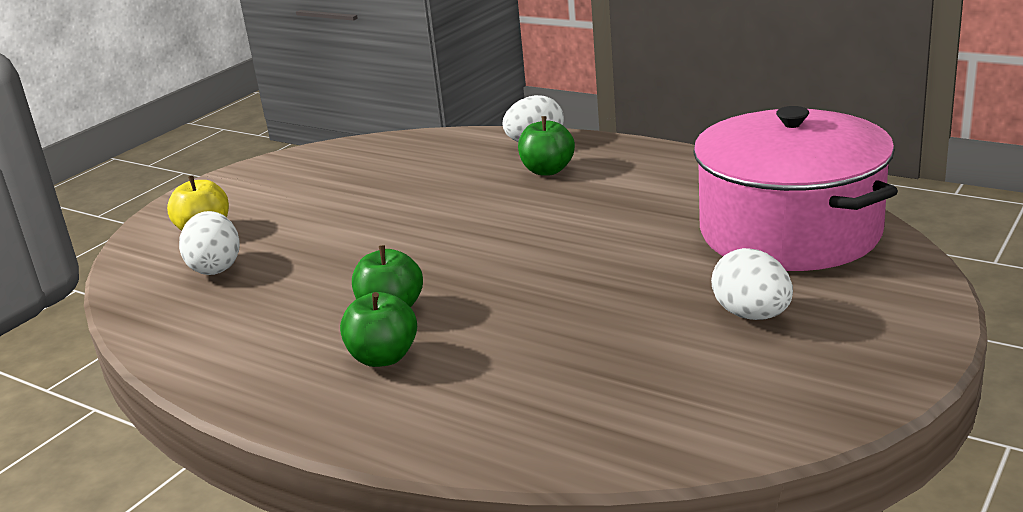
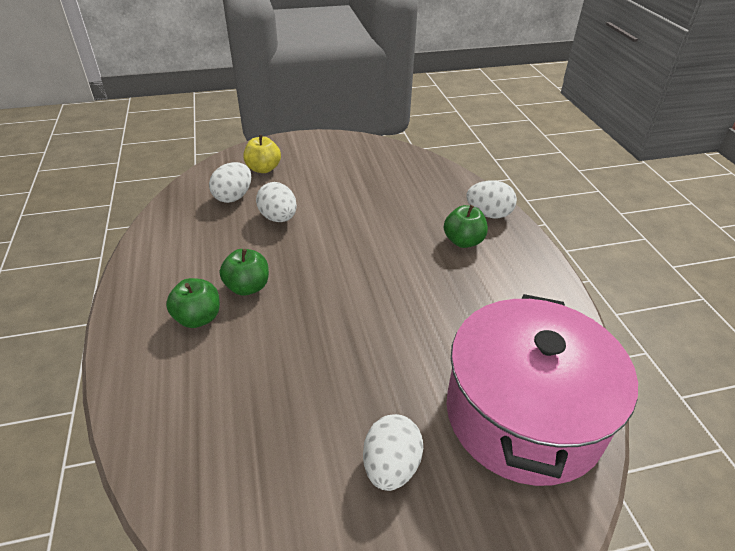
camera: 40 degrees right, 15 degrees up
(314, 253) = (278, 218): none -> white egg

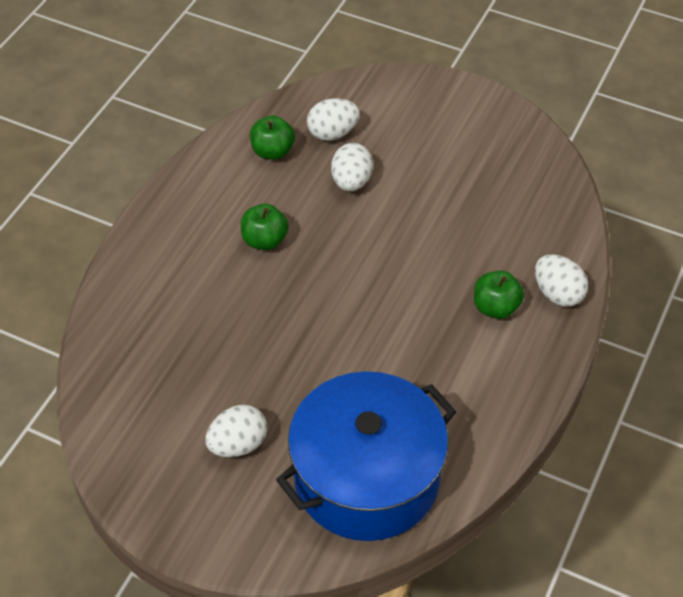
camera: 40 degrees right, 10 degrees up
(198, 318) = (206, 247): green apple -> green apple (272, 151)
(263, 169) = (390, 112): yellow apple -> none
(523, 414) = (366, 478): pink pot -> blue pot

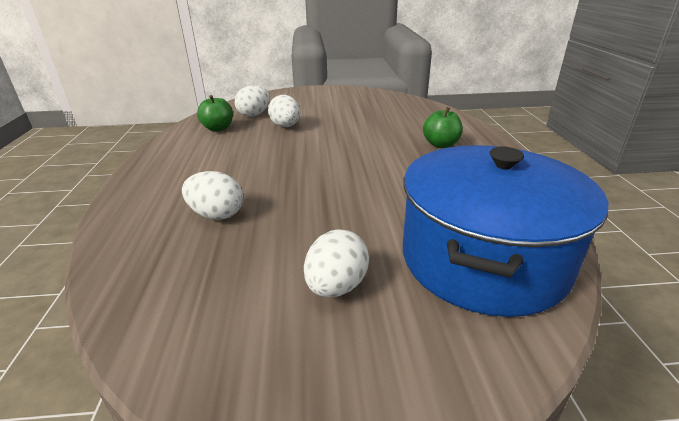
camera: 30 degrees left, 20 degrees down
(264, 240) = (245, 162): green apple -> none
(557, 294) = (466, 130): white egg -> white egg (216, 215)

